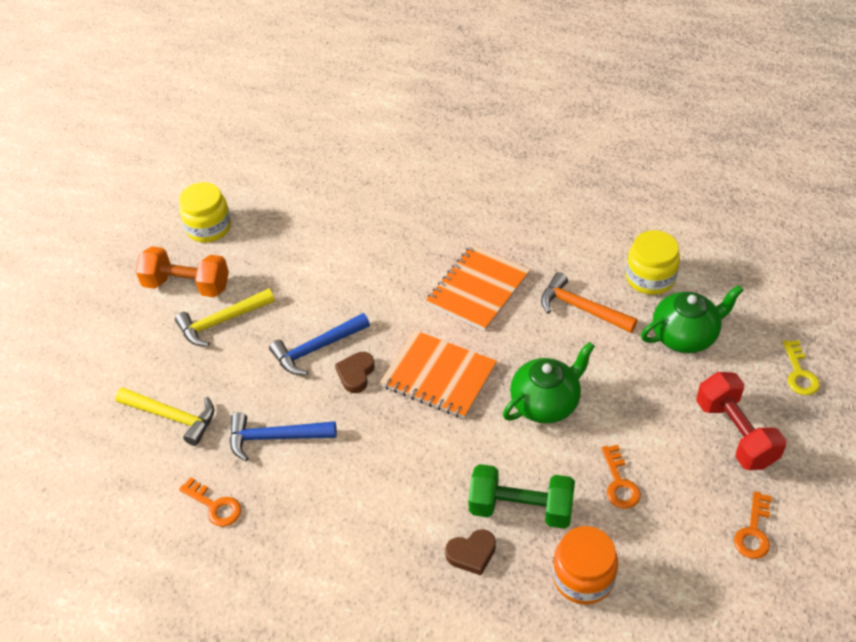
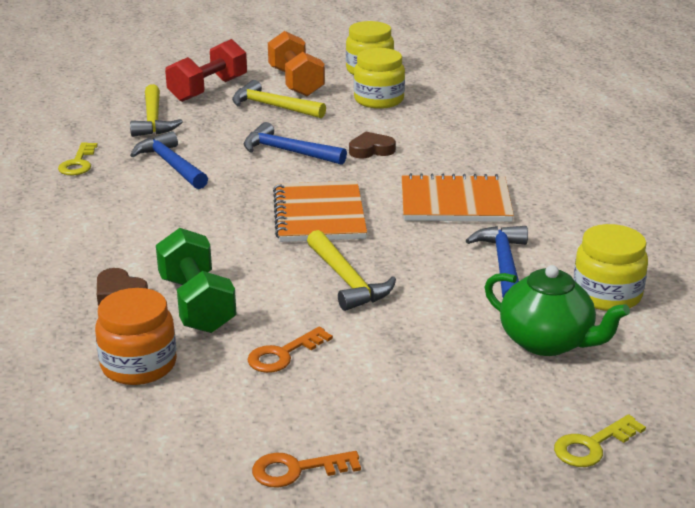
camera: 55 degrees right, 20 degrees down
(215, 506) = (78, 163): orange key -> yellow key
(272, 249) = (379, 100): none -> yellow jar
(356, 374) = (278, 176): brown heart -> brown heart (371, 150)
(546, 403) = (347, 280): green teapot -> yellow hammer
(581, 308) = (503, 265): orange hammer -> blue hammer
(735, 433) = (435, 417): red dumbbell -> red dumbbell (208, 89)

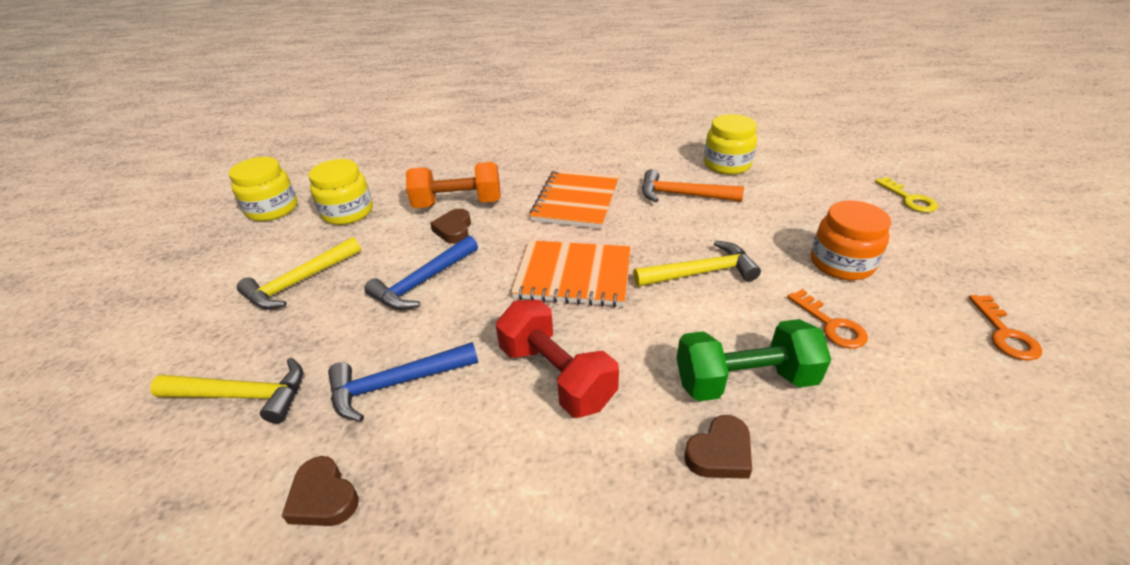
camera: 75 degrees left, 10 degrees up
(78, 163) = (323, 497): yellow key -> brown heart
(139, 365) = (875, 439): orange jar -> orange jar (841, 263)
(208, 89) = (196, 333): red dumbbell -> red dumbbell (556, 375)
(296, 82) = (251, 259): orange dumbbell -> orange dumbbell (458, 204)
(503, 265) = (682, 195): blue hammer -> orange hammer
(547, 342) = (789, 195): green teapot -> none

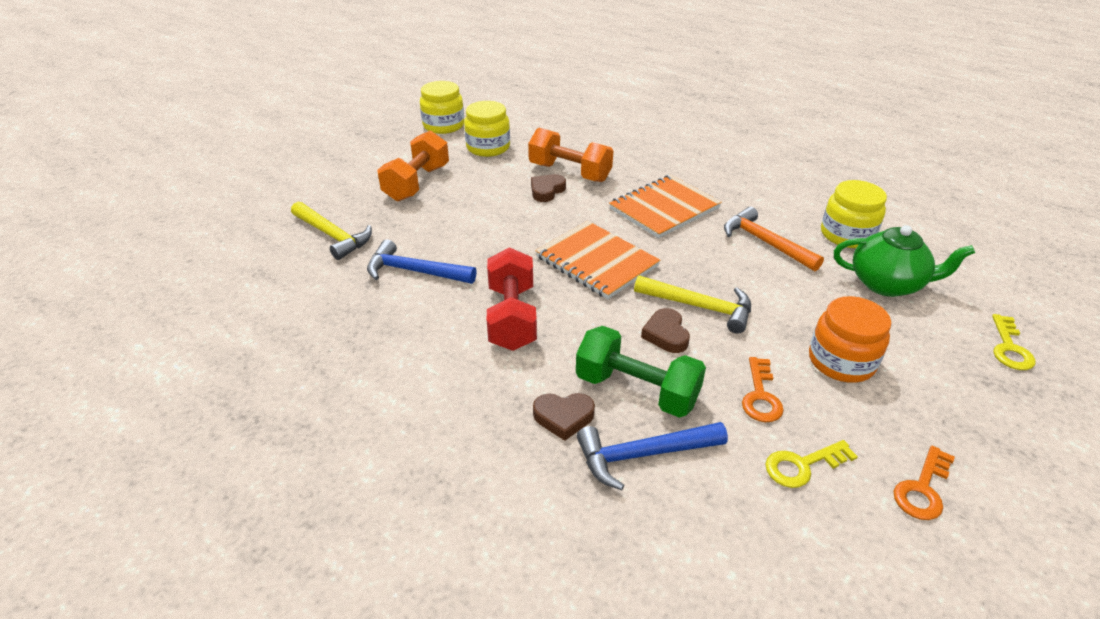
camera: 35 degrees right, 0 degrees up
(300, 282) = (417, 183): yellow hammer -> orange dumbbell
(323, 497) = (326, 308): brown heart -> brown heart (666, 334)
(423, 282) = (490, 218): blue hammer -> blue hammer (642, 455)
(793, 189) = (887, 284): none -> green teapot
(926, 367) = (802, 465): none -> yellow key

